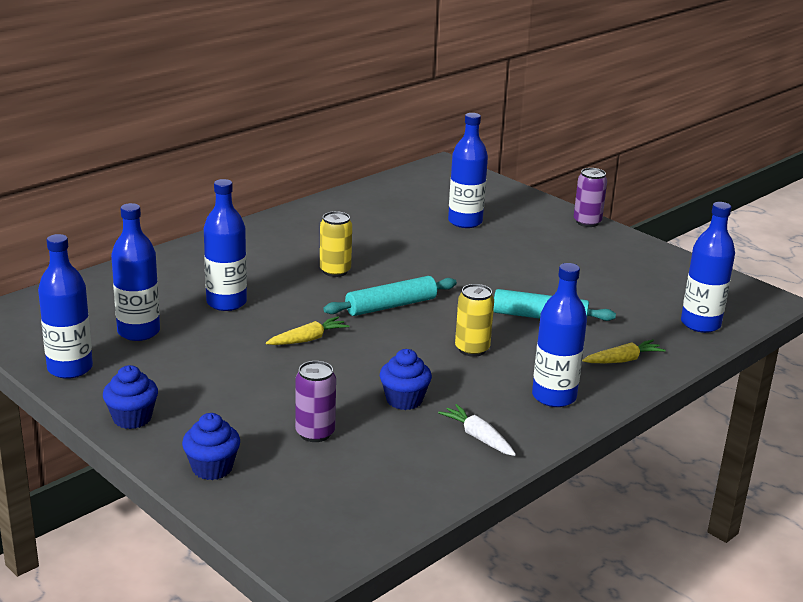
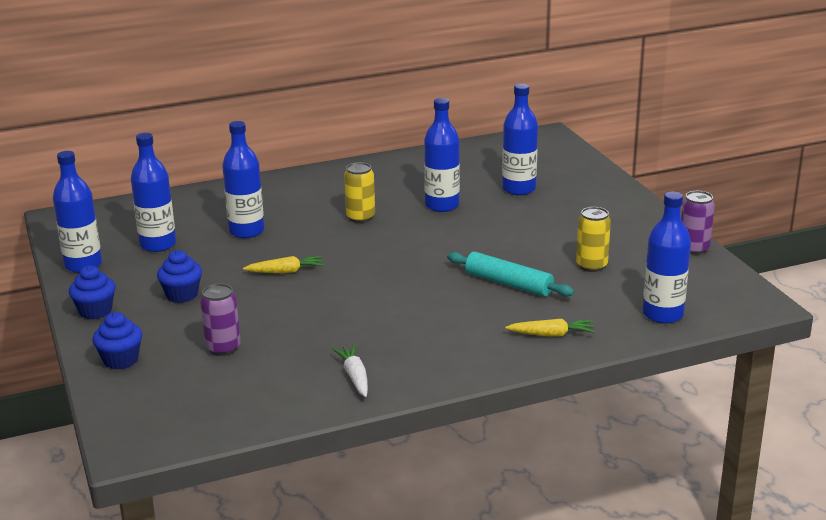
camera: 25 degrees right, 0 degrees up
(391, 306) = (382, 254): turquoise rolling pin -> none
(404, 400) = (320, 334): blue cupcake -> blue cupcake (182, 295)
(472, 349) = (419, 302): yellow can -> yellow can (591, 266)
(554, 397) = (455, 355): blue bottle -> blue bottle (442, 205)
(587, 222) = (639, 204): purple can -> purple can (694, 248)

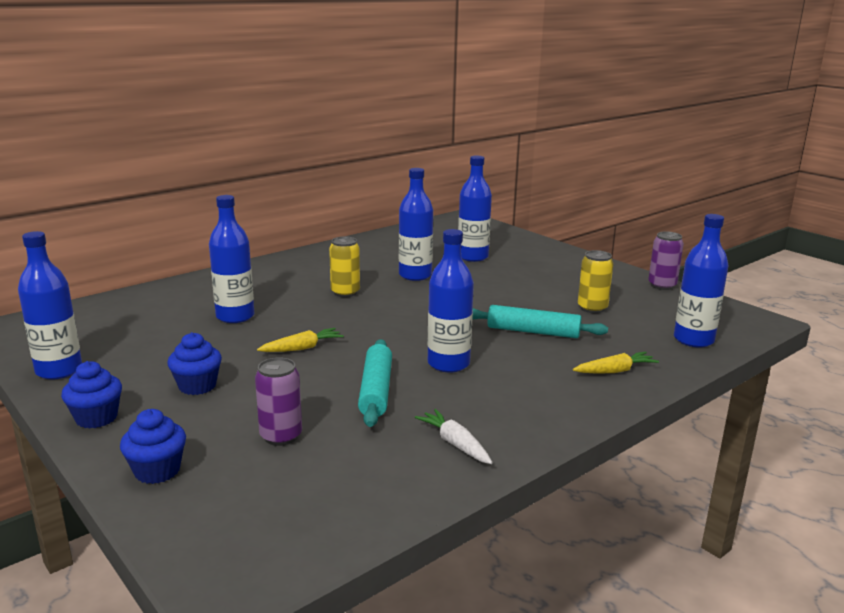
camera: 20 degrees left, 5 degrees down
(158, 244) = (141, 339): blue bottle -> blue bottle (448, 364)
(322, 321) = (375, 391): none -> turquoise rolling pin

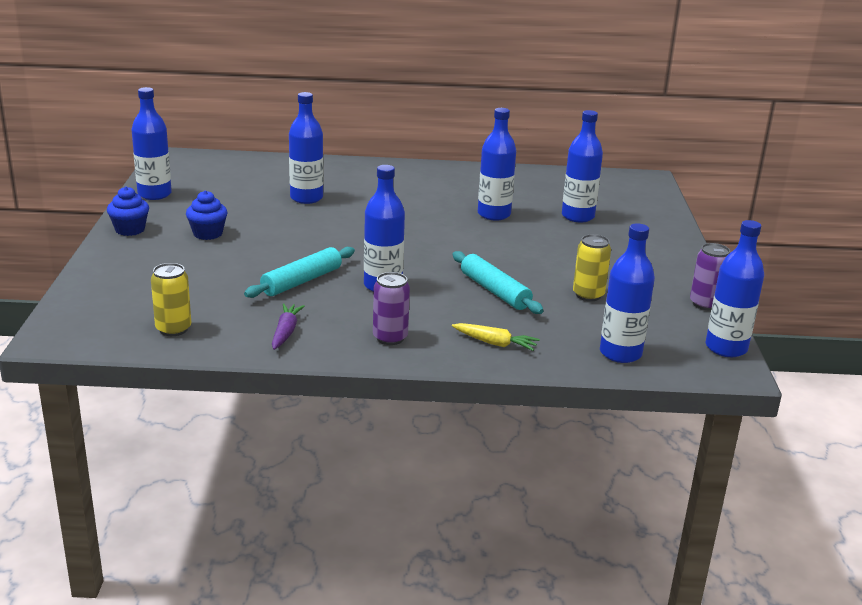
camera: 40 degrees right, 5 degrees up
(157, 471) = (112, 270): blue cupcake -> none
(281, 436) = (200, 282): purple can -> purple can (390, 338)
(302, 348) = (308, 236): yellow carrot -> none
(345, 292) = (412, 208): yellow can -> yellow can (173, 329)
(455, 444) = (285, 332): white carrot -> purple carrot
(730, 309) = (726, 348): none -> blue bottle

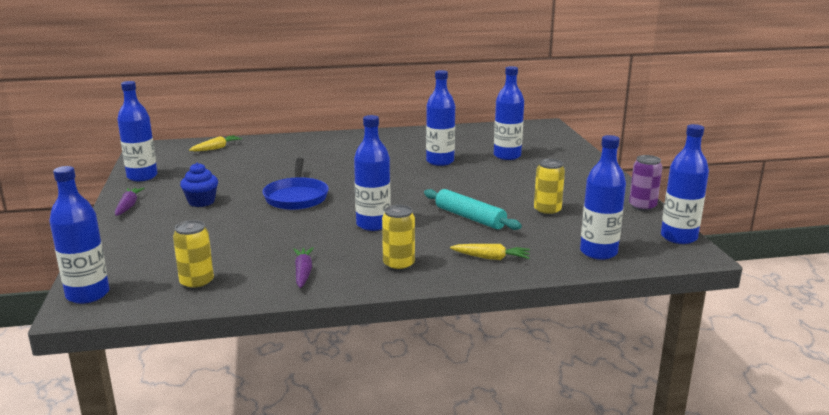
camera: 10 degrees left, 5 degrees down
(130, 230) = (128, 206): blue cupcake -> purple carrot
(245, 167) = (216, 148): none -> yellow carrot
(301, 281) = (300, 229): turquoise rolling pin -> none
(306, 198) = (278, 166): blue bottle -> blue bottle (88, 294)
(312, 241) = (296, 197): none -> blue pan
(390, 338) = (398, 265): purple can -> yellow can

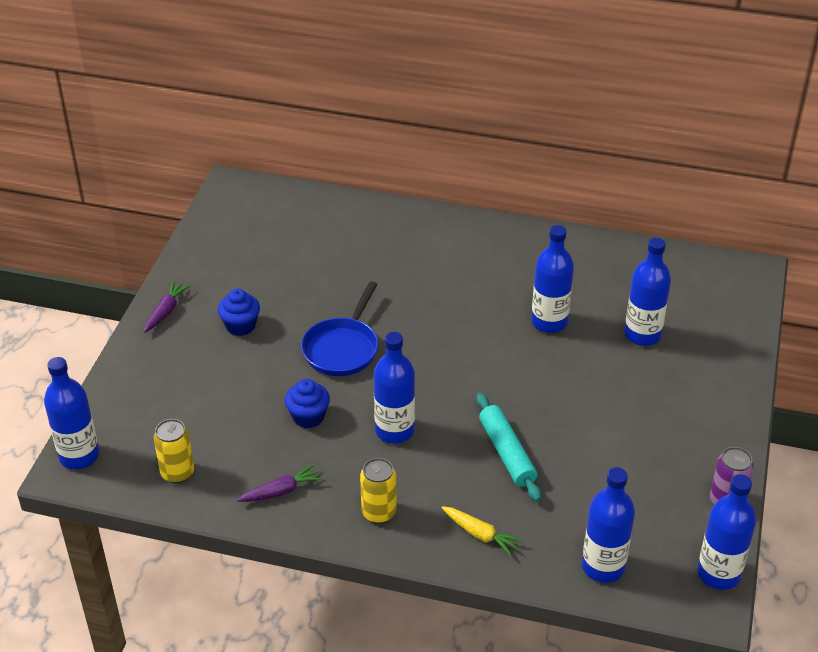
camera: 25 degrees right, 20 degrees up
(142, 176) = (201, 253): blue bottle -> none
(216, 148) = (304, 211): yellow carrot -> none
(295, 232) = (308, 417): none -> blue cupcake
(303, 273) = (280, 491): purple carrot -> purple carrot turned 45 degrees clockwise
(547, 211) = (604, 471): yellow can -> none

